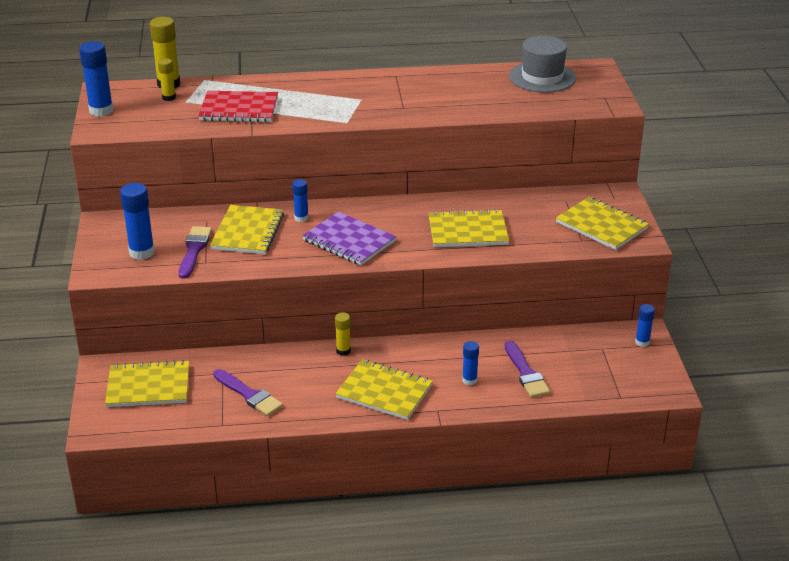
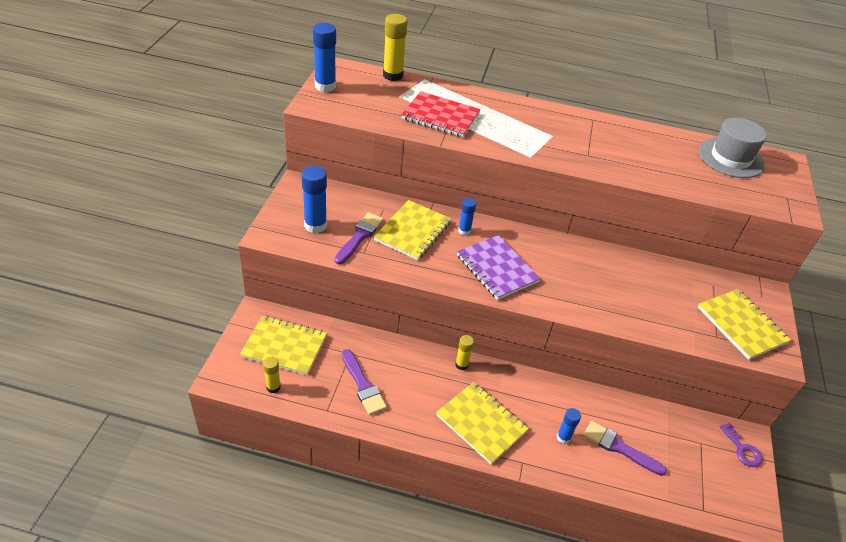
camera: 15 degrees right, 10 degrees up
(169, 97) = (386, 88): yellow glue stick -> yellow glue stick (273, 387)
(468, 231) = (609, 292): yellow notebook -> none
(526, 373) = (619, 447): purple brush -> purple brush turned 120 degrees clockwise
(642, 342) = (742, 449): blue glue stick -> purple key

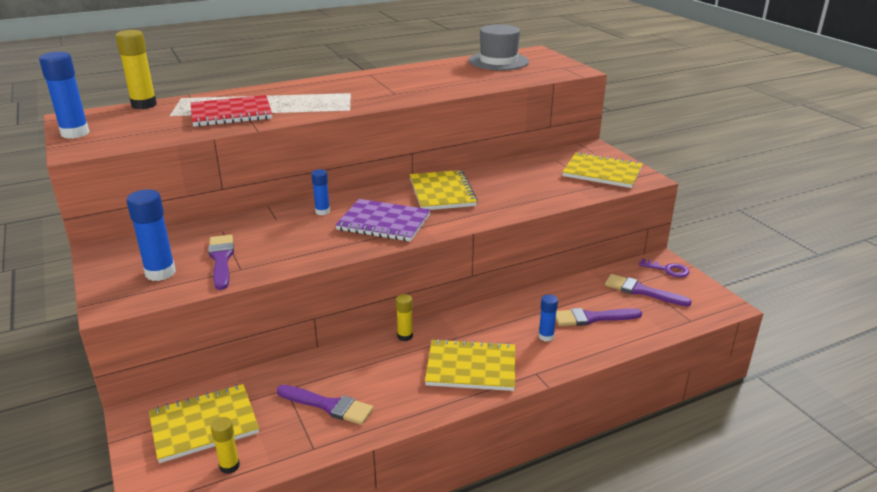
camera: 35 degrees left, 15 degrees down
(412, 231) = (273, 233): yellow notebook -> yellow notebook (442, 192)
(692, 453) = (642, 291): none -> purple brush

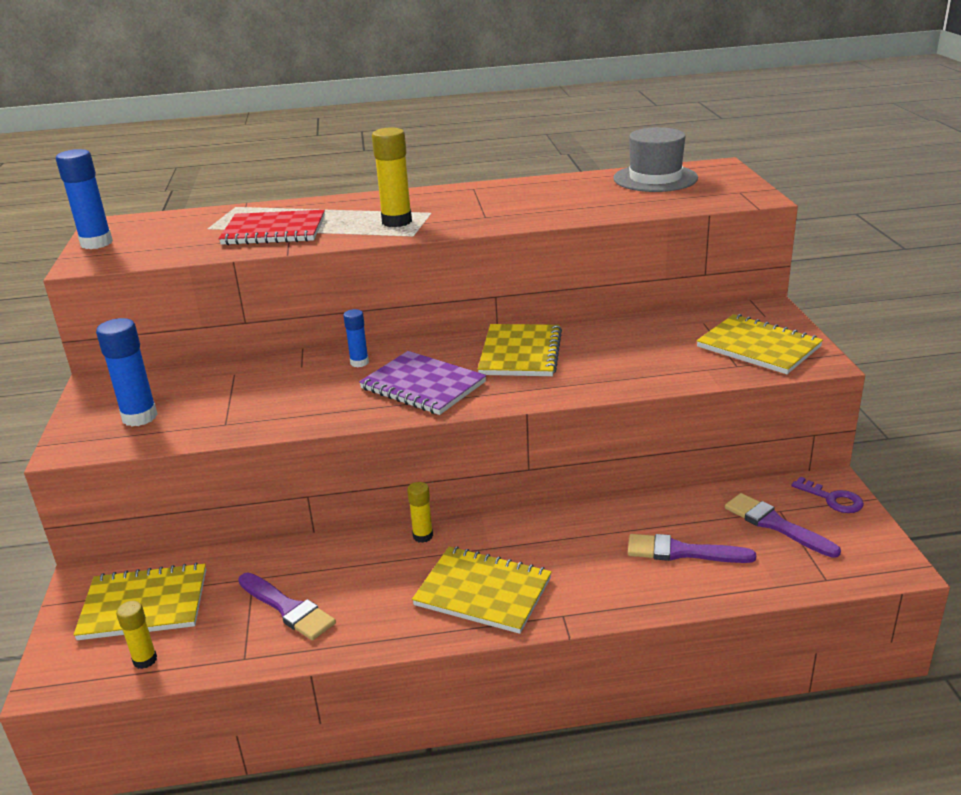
camera: 20 degrees right, 0 degrees up
(144, 105) = (190, 213): yellow glue stick -> yellow glue stick (397, 221)
(221, 259) = (212, 409): purple brush -> none
(546, 336) = (603, 567): blue glue stick -> none

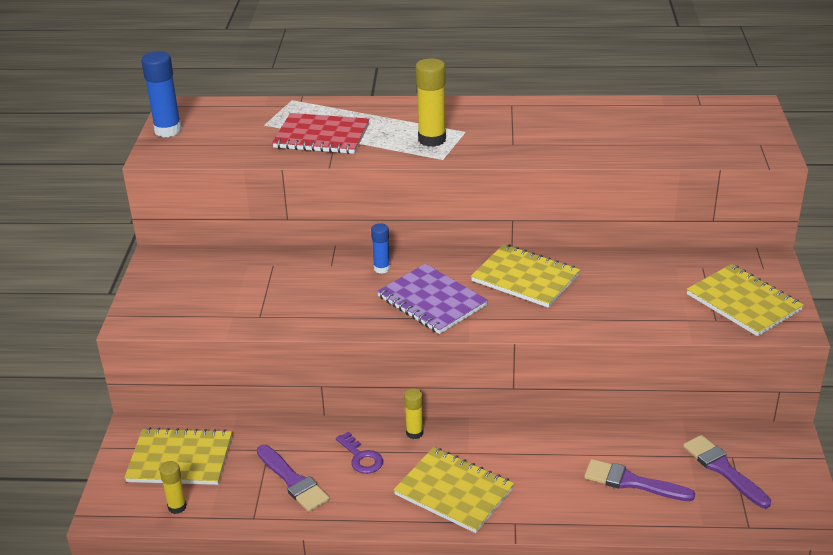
camera: 10 degrees right, 5 degrees up
(140, 417) = (190, 299): blue glue stick -> none
(520, 353) = (525, 278): yellow notebook -> yellow notebook turned 75 degrees counterclockwise
(655, 178) = (686, 115): grey hat -> none
(833, 499) = (784, 453): purple key -> purple key (361, 457)

